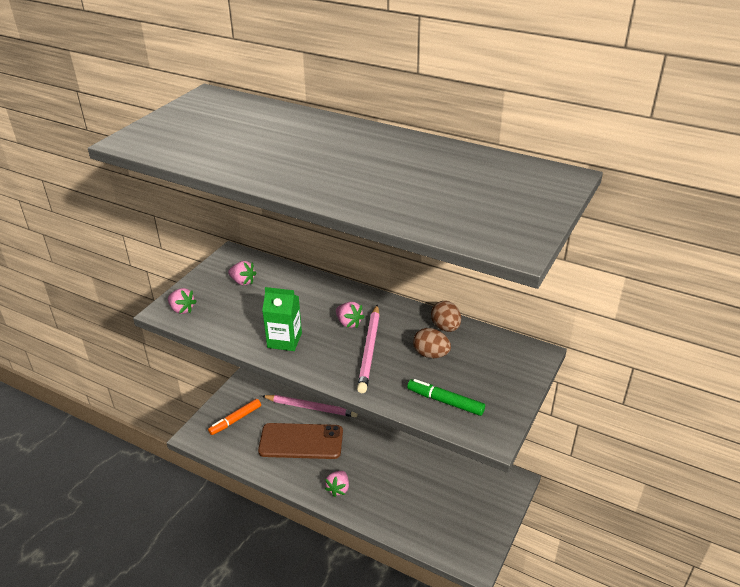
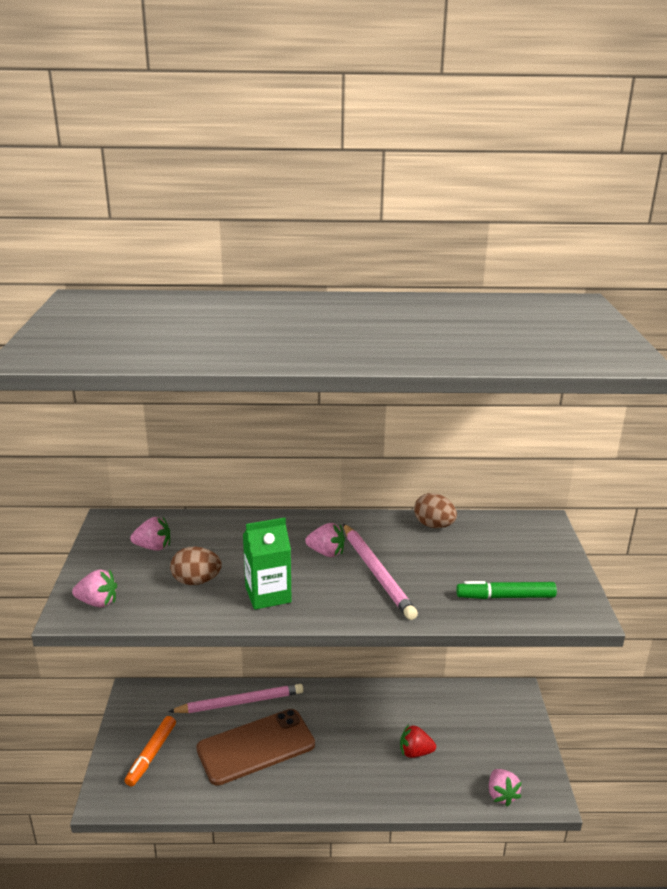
camera: 30 degrees left, 10 degrees down
(338, 489) = (341, 783): pink strawberry -> pink strawberry (501, 795)
(404, 490) = (415, 752): none -> red strawberry
(431, 354) = (445, 556): brown egg -> brown egg (196, 581)

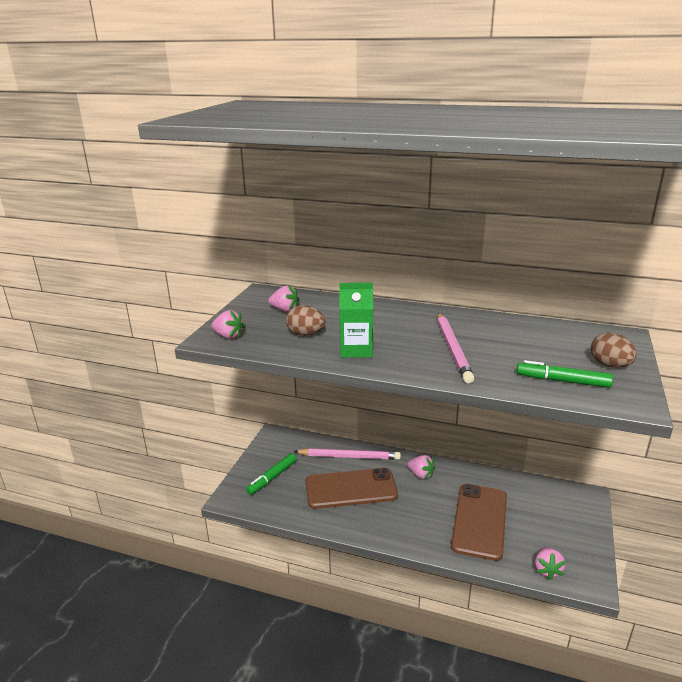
camera: 20 degrees right, 0 degrees up
(151, 755) = (272, 477): orange marker -> green marker
(326, 553) = (416, 330): pink strawberry -> pink strawberry (420, 475)
(415, 752) = (479, 521): red strawberry -> brown phone
(434, 525) = (518, 325): brown egg -> brown egg (609, 365)

